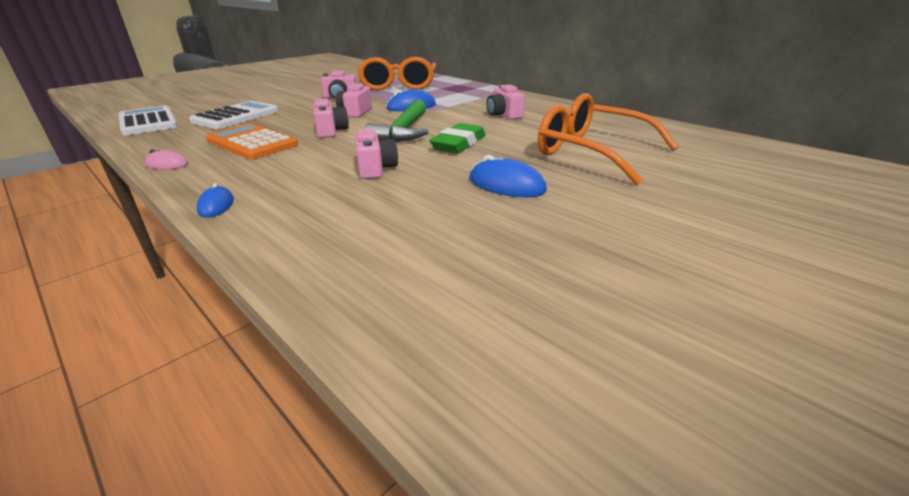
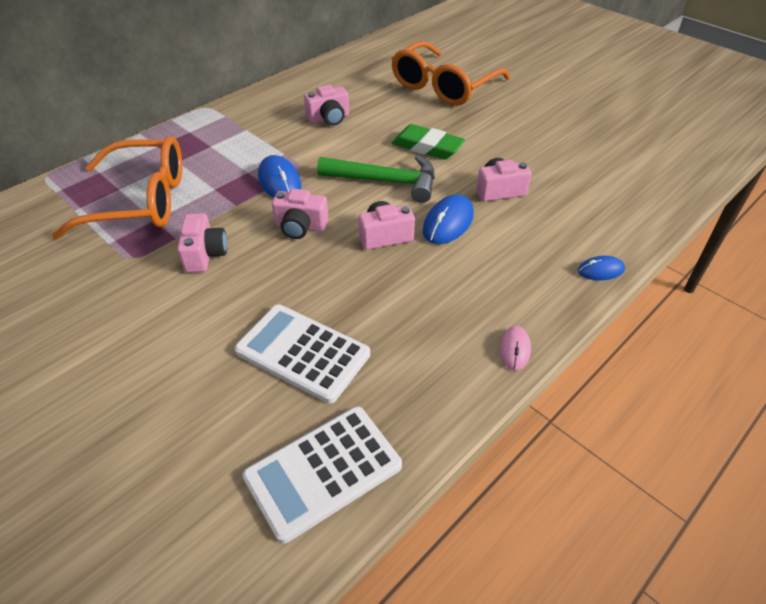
camera: 90 degrees left, 15 degrees up
(252, 143) = (432, 295): orange calculator -> none
(506, 185) = (519, 127): blue mouse -> blue mouse (448, 223)

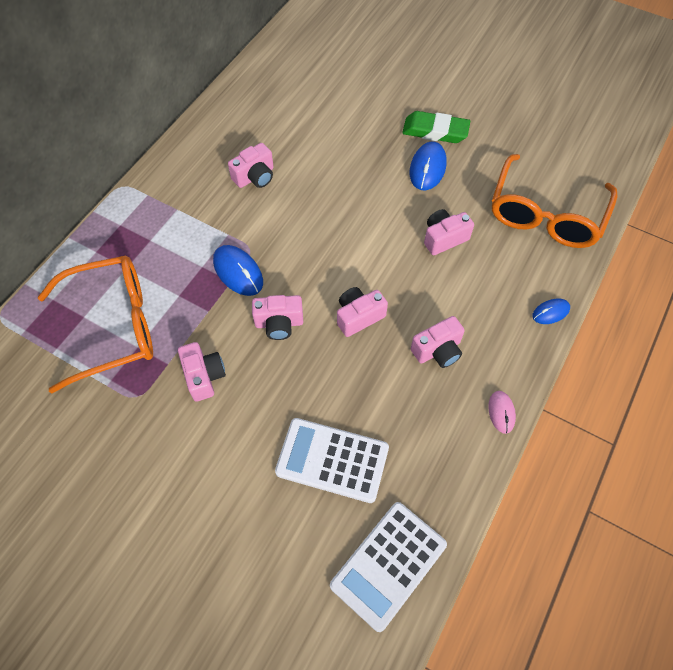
camera: 15 degrees left, 15 degrees up
(386, 182) = (338, 250): green hammer -> none
(427, 147) = (363, 196): green eraser -> green eraser (435, 131)
(443, 86) = (353, 108): orange glasses -> orange glasses (545, 214)
(448, 223) = (409, 288): blue mouse -> blue mouse (427, 168)
(459, 279) = (438, 350): none -> pink camera

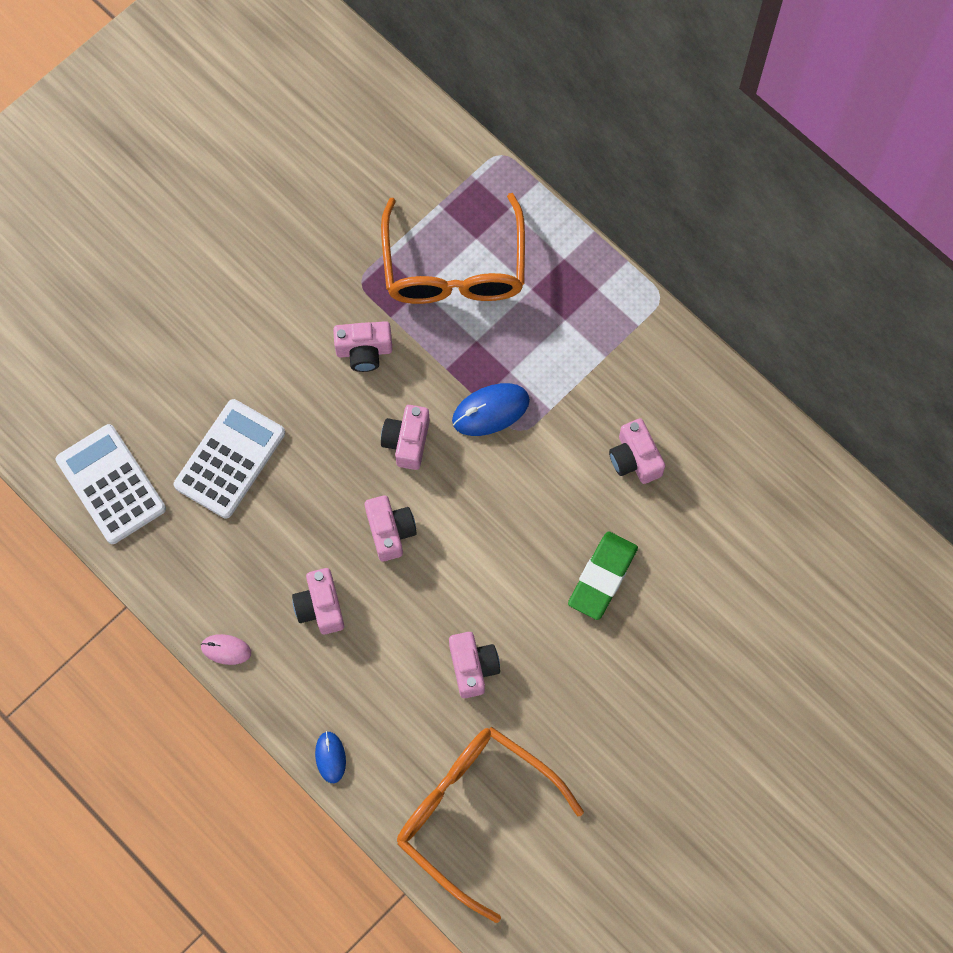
camera: 105 degrees right, 10 degrees up
(427, 168) = (593, 685): blue mouse -> none
(435, 131) = (658, 718): green eraser -> green eraser (602, 577)

